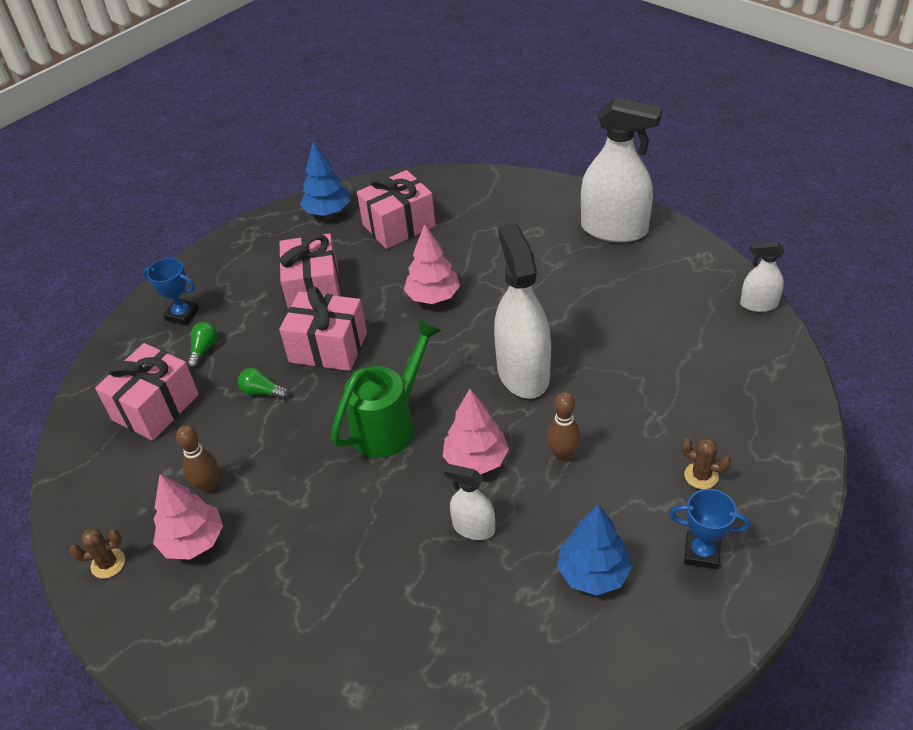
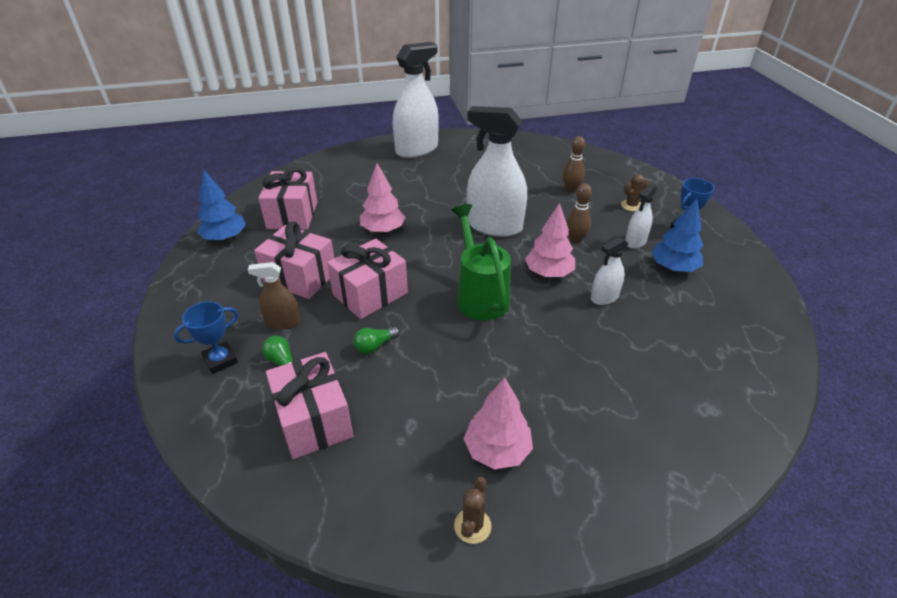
camera: 60 degrees left, 5 degrees down
(208, 485) = (443, 417): brown bowling pin -> brown bowling pin (571, 190)
(249, 319) = (283, 322): none -> brown spray bottle
(758, 304) = (529, 140): white spray bottle -> white spray bottle (635, 241)

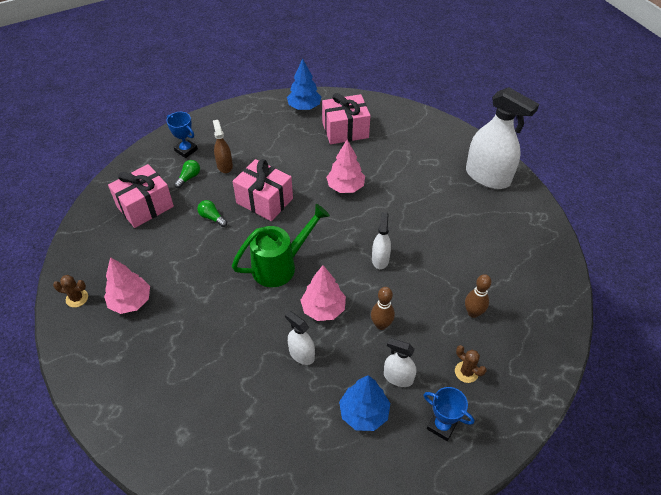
camera: 75 degrees right, 10 degrees up
(300, 277) = (272, 159): pink gift -> none
(494, 226) = (380, 259): white spray bottle -> white spray bottle, size x0.50

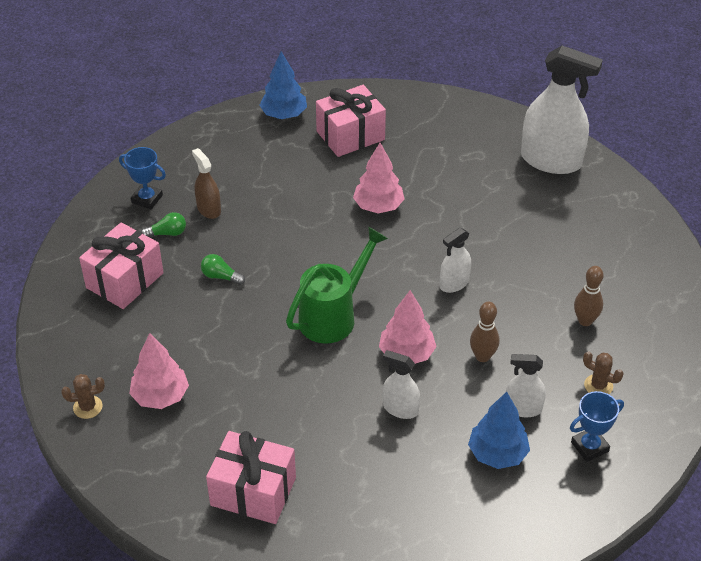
camera: 15 degrees left, 5 degrees down
(189, 178) = (167, 233): green light bulb -> green light bulb turned 60 degrees clockwise
(264, 201) = (281, 243): pink gift -> pink gift (253, 491)
(380, 259) = (454, 283): white spray bottle -> white spray bottle turned 120 degrees counterclockwise
(442, 426) = (589, 447): blue trophy -> blue trophy turned 45 degrees counterclockwise

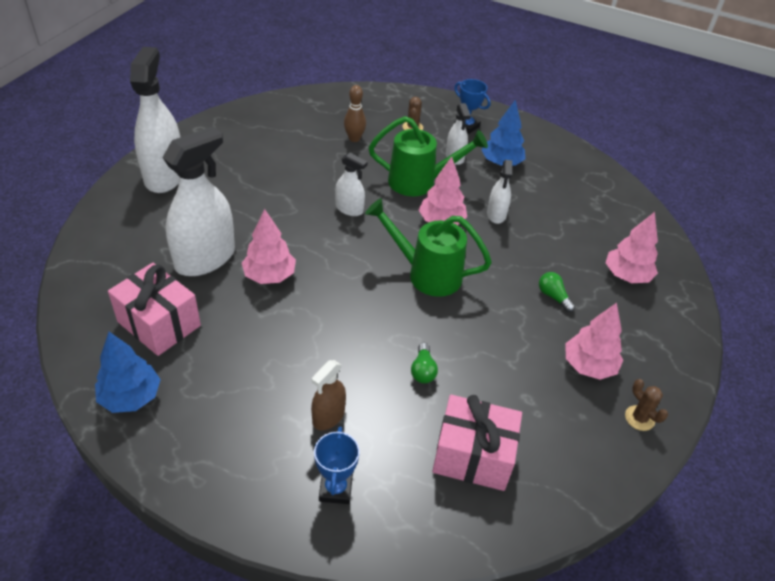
camera: 115 degrees left, 0 degrees up
(167, 233) = (384, 443): green light bulb -> green light bulb (553, 296)
(253, 491) = (626, 276): pink gift -> pink tree
(418, 170) = (205, 258): none -> white spray bottle
(482, 356) = (419, 182): brown bowling pin -> green watering can

